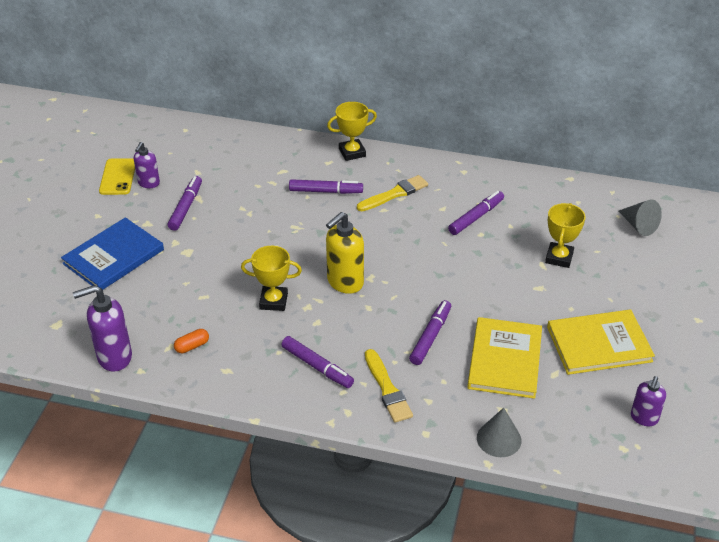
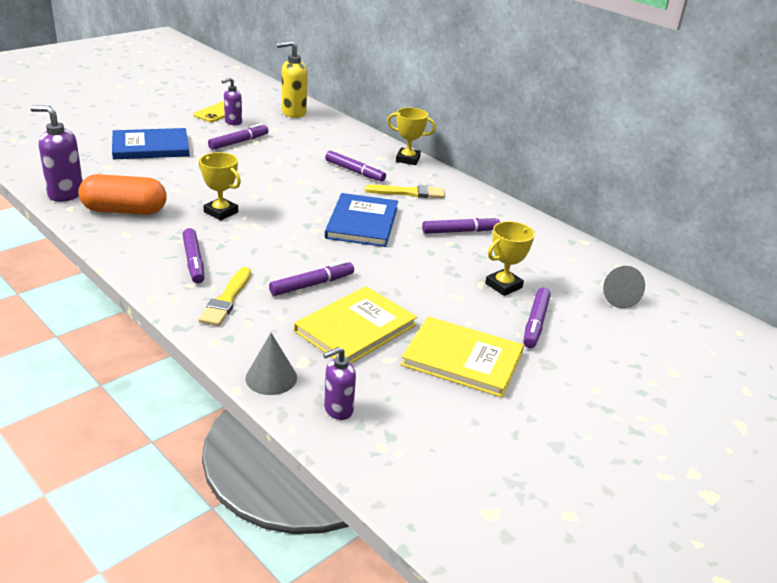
camera: 30 degrees right, 10 degrees down
(192, 346) = (124, 211): orange capsule -> orange capsule, size x2.41
(345, 282) = (291, 224): yellow soap dispenser -> yellow soap dispenser (293, 113)
(396, 249) = (362, 223): none -> blue book
(612, 282) = (535, 323): none -> purple marker
(644, 418) = (435, 435): purple soap dispenser -> purple soap dispenser (338, 410)

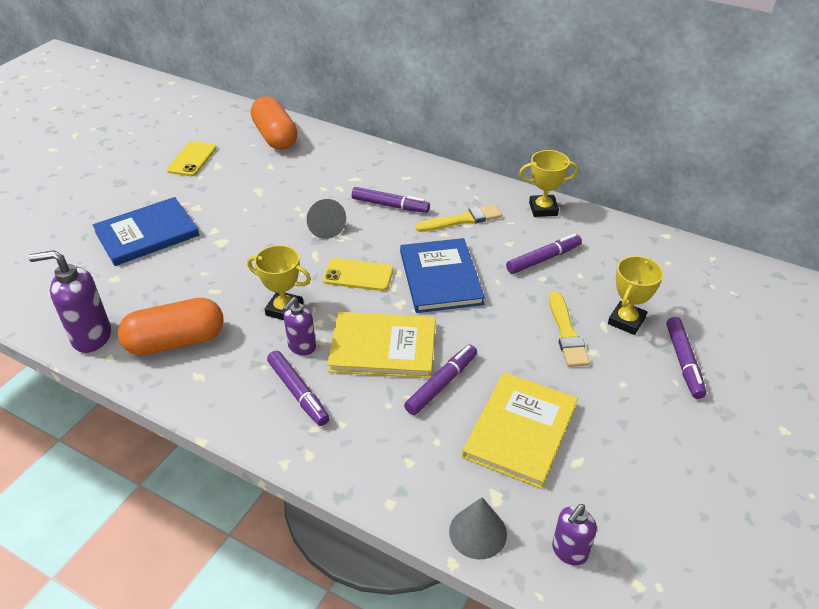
camera: 15 degrees left, 10 degrees up
(226, 299) = (366, 437): yellow brush -> yellow brush (566, 333)
(233, 122) = (218, 169): purple soap dispenser -> purple soap dispenser (301, 347)
(239, 142) = (242, 198): purple marker -> none
(293, 113) = (275, 137): yellow soap dispenser -> orange capsule
(295, 206) = (358, 275): none -> yellow phone
(408, 159) = (434, 172): yellow trophy -> yellow trophy (543, 209)
(462, 359) = (645, 436): yellow book -> yellow book (383, 347)
(616, 297) = (735, 301): grey cone -> grey cone (325, 227)

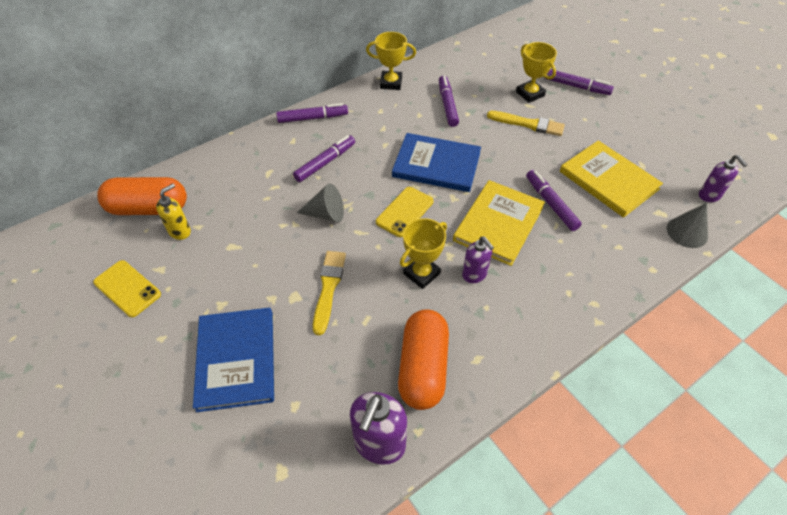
camera: 65 degrees left, 10 degrees up
(260, 160) = (180, 231): none -> yellow soap dispenser
(298, 392) = (526, 292): purple marker -> purple marker (313, 118)
(462, 220) = (374, 128): yellow brush -> yellow brush (328, 288)
(543, 209) = (391, 83): yellow trophy -> yellow trophy turned 75 degrees clockwise

